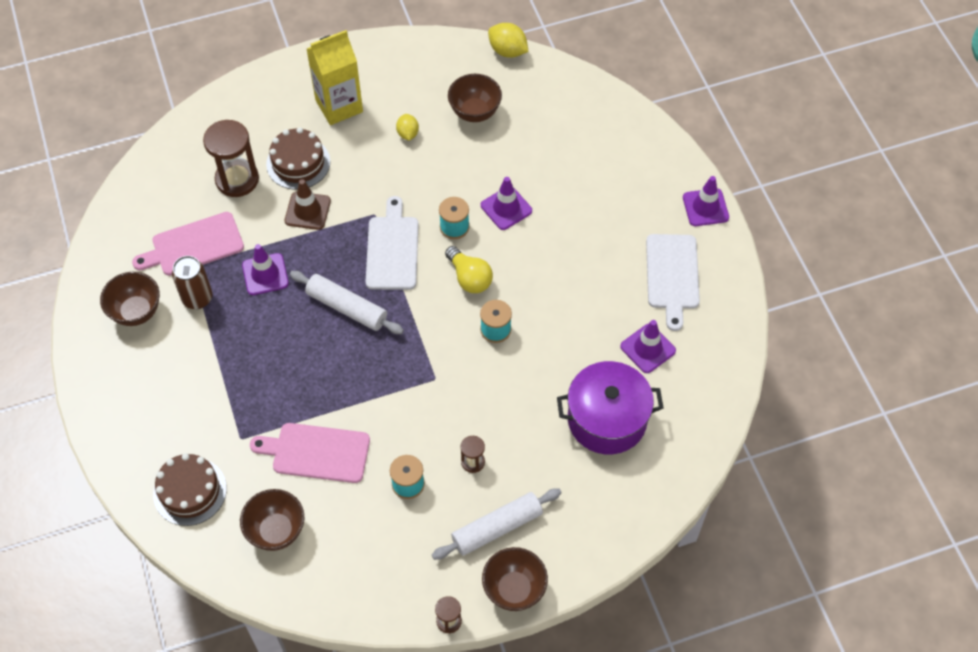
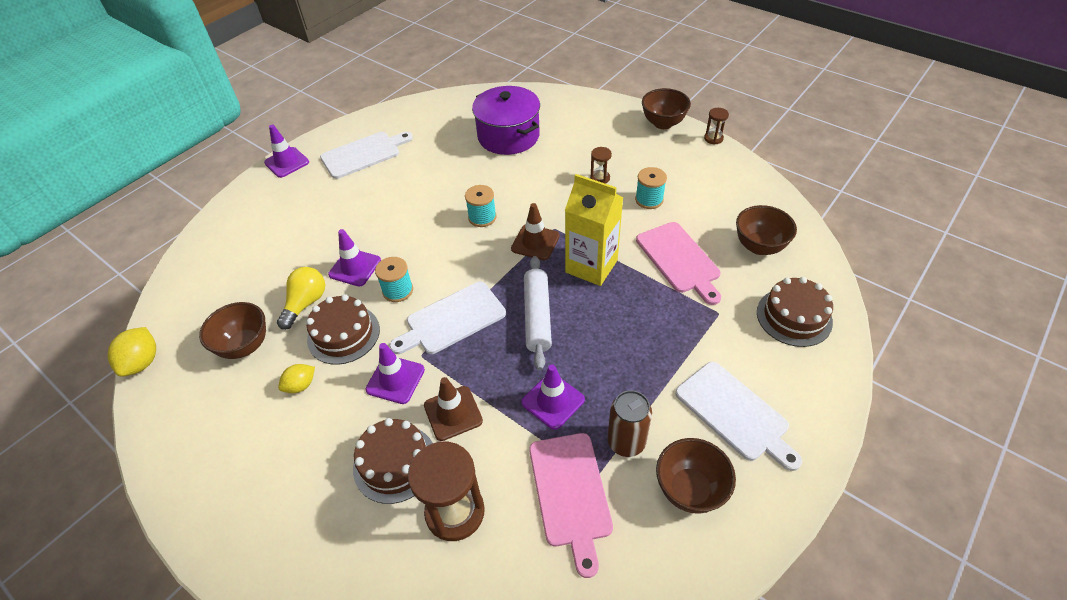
camera: 120 degrees left, 10 degrees down
(157, 379) = (734, 413): none -> white cutting board
(193, 245) = (570, 493): pink cutting board -> pink cutting board turned 45 degrees clockwise
(339, 106) = (289, 474): yellow carton -> yellow carton (591, 266)
(429, 353) = (535, 242): none -> brown traffic cone
(436, 175) = (343, 334): none -> brown cake
(469, 278) = (445, 255): yellow light bulb -> yellow light bulb (306, 303)
(497, 528) = (633, 147): white rolling pin -> none
(648, 348) = (436, 141): purple traffic cone -> purple traffic cone (395, 379)

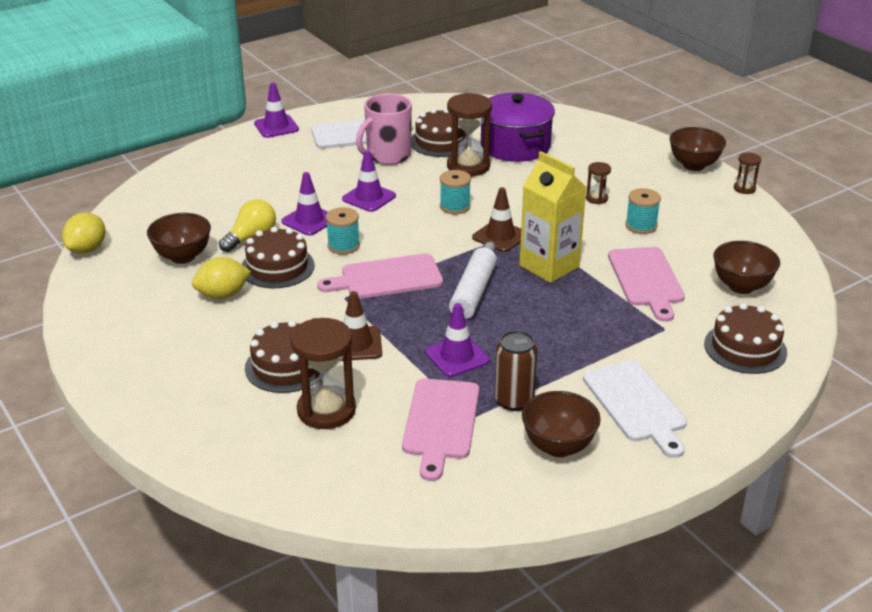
camera: 15 degrees right, 15 degrees down
(301, 385) = (223, 295): yellow lemon -> yellow lemon, size x1.52
(395, 379) = (312, 309): purple traffic cone -> purple traffic cone (369, 197)
(401, 173) = (387, 156): none -> pink mug
(442, 146) = (441, 142): none -> brown cake
(452, 319) = (387, 278): white cutting board -> pink cutting board
(476, 168) = (468, 166): none -> brown hourglass

